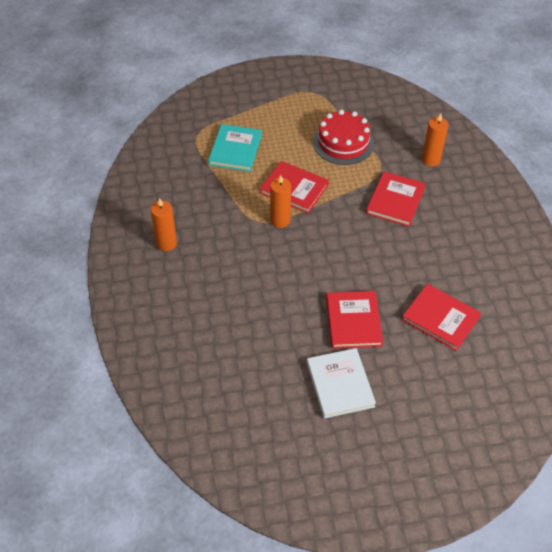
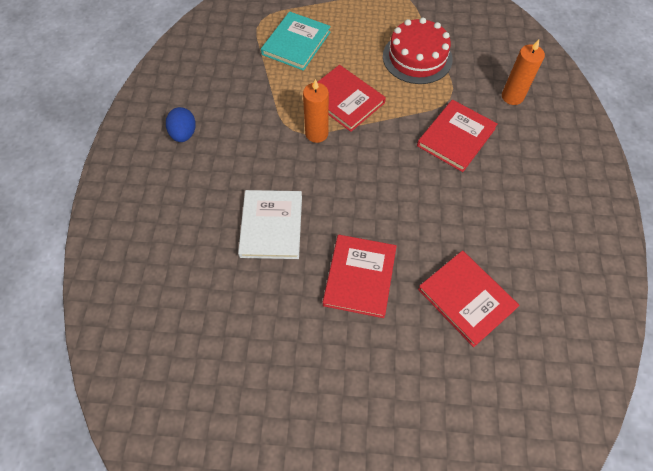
camera: 15 degrees right, 10 degrees up
(166, 243) = (184, 134): orange candle -> blue egg
(340, 384) = (317, 356): white book -> white book (271, 226)

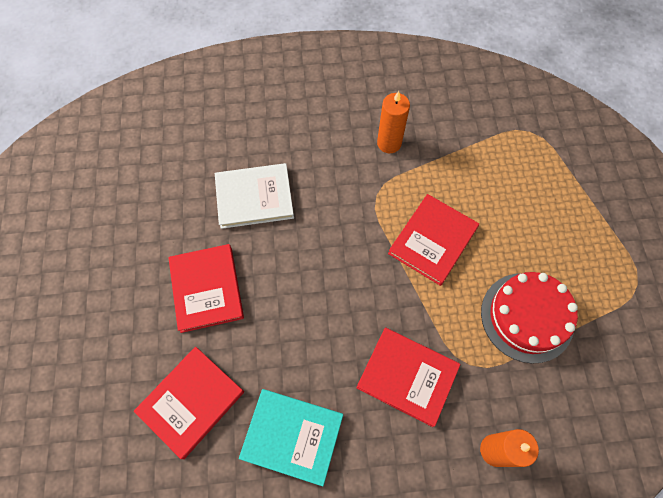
camera: 80 degrees right, 5 degrees up
(184, 134) = (349, 98): blue egg -> none
(296, 43) = (505, 174): turquoise book -> turquoise book (292, 436)
(316, 133) = (377, 219): orange candle -> orange candle (389, 143)
(360, 277) = (206, 289): red book -> red book turned 75 degrees clockwise

